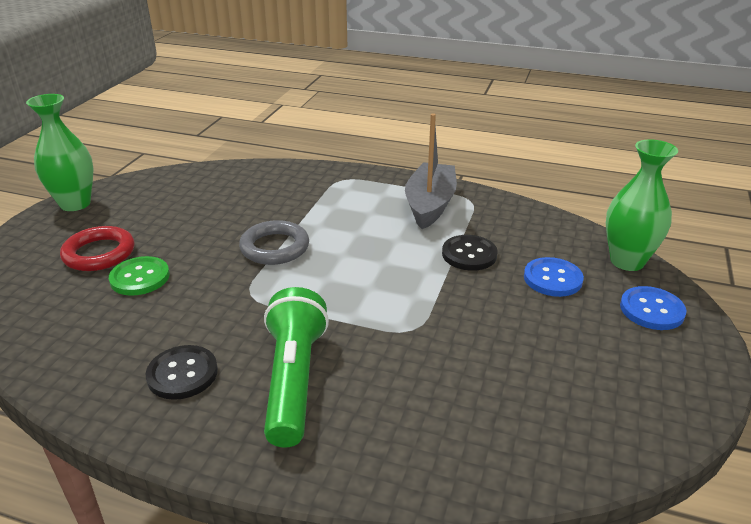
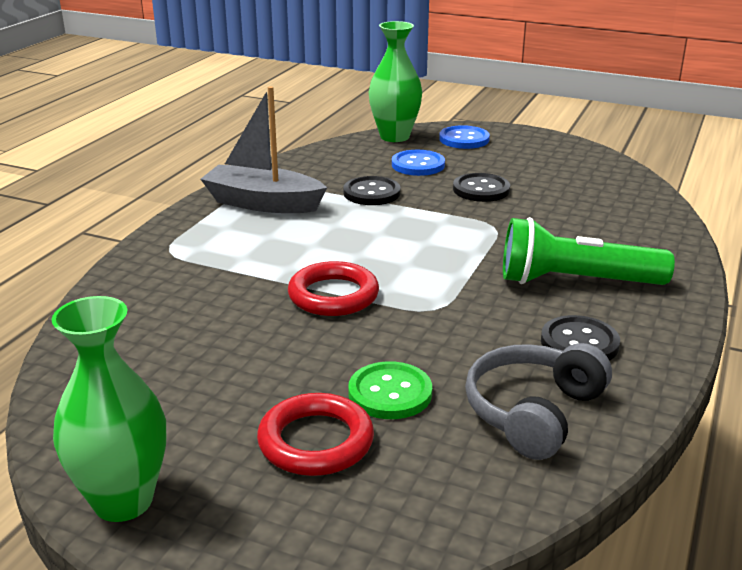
camera: 85 degrees left, 5 degrees down
(93, 342) = (533, 412): none -> grey headphones
(275, 247) = (333, 295): grey ring -> red ring
(502, 321) = (481, 189): none -> black button

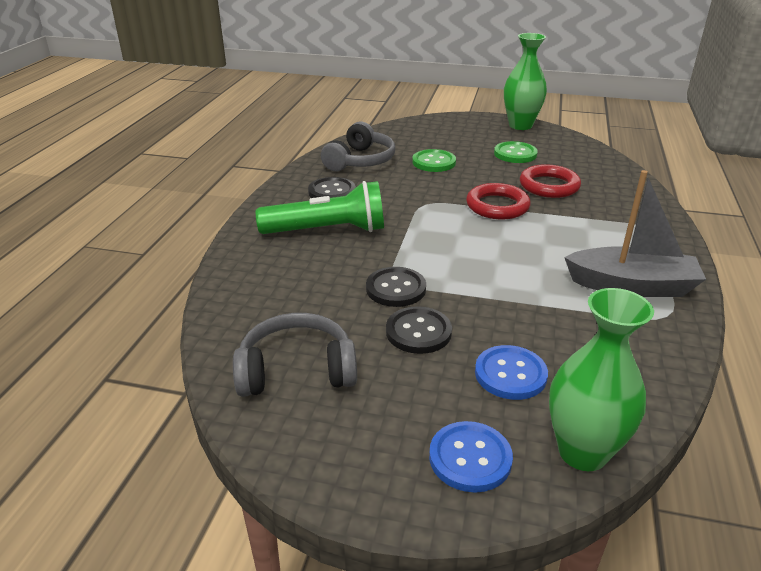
camera: 170 degrees right, 5 degrees up
(221, 399) = (515, 154): none -> green button
(316, 441) = (458, 145): red ring -> red ring (549, 186)
(371, 193) = (536, 313): black button -> black button (396, 289)
(581, 177) = (296, 370): none -> grey headphones

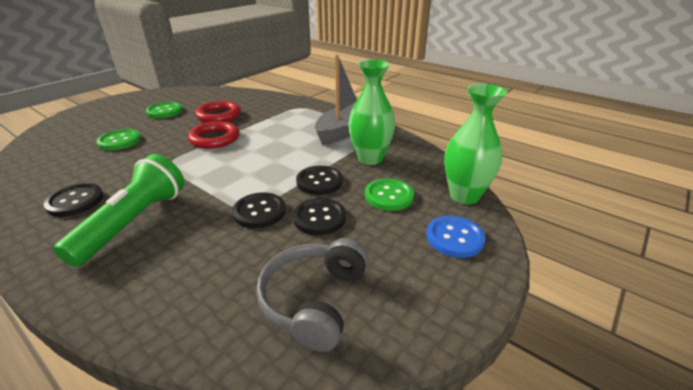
camera: 65 degrees left, 0 degrees up
(360, 161) = (52, 171): grey headphones -> none
(487, 308) = (319, 181): none -> black button
(510, 374) = (389, 196): blue button -> green button
(520, 125) = (134, 97): green vase -> green vase (370, 158)

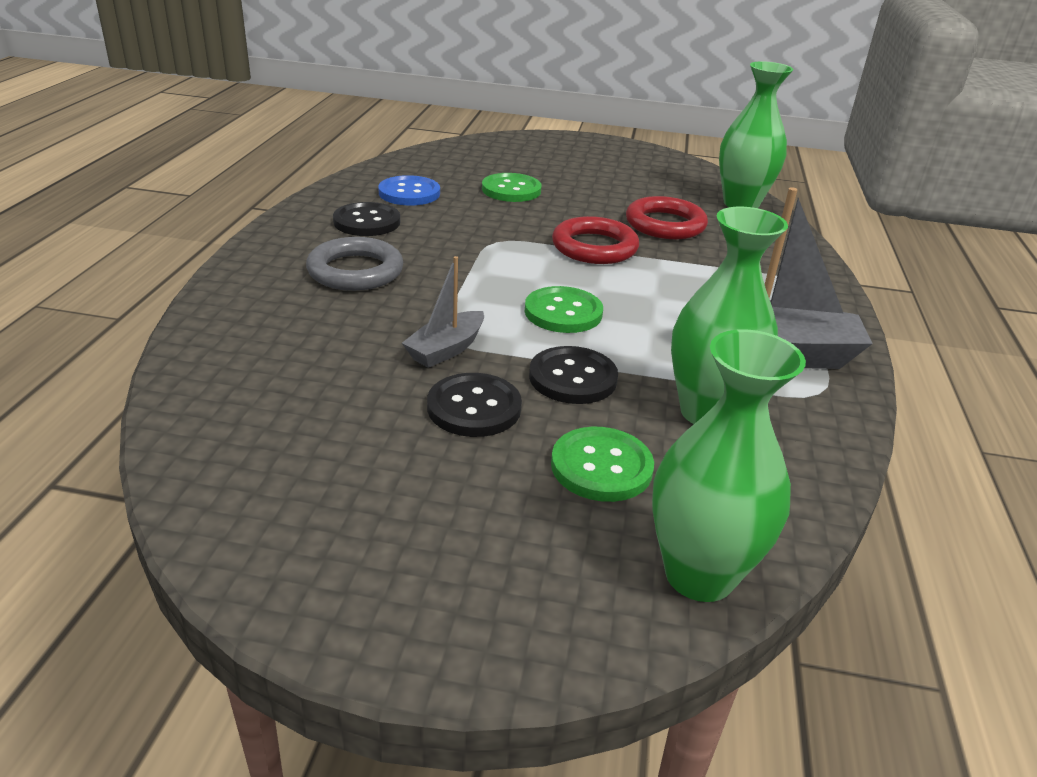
camera: 60 degrees right, 0 degrees up
(134, 222) = (355, 271): green flashlight -> grey ring
(164, 111) = (621, 184): green button -> green button (563, 312)
(226, 94) = (741, 204): none -> green vase
(259, 212) = (446, 349): black button -> grey boat
(314, 300) = (291, 457): grey headphones -> none
(454, 238) = (537, 583): blue button -> blue button (409, 193)

